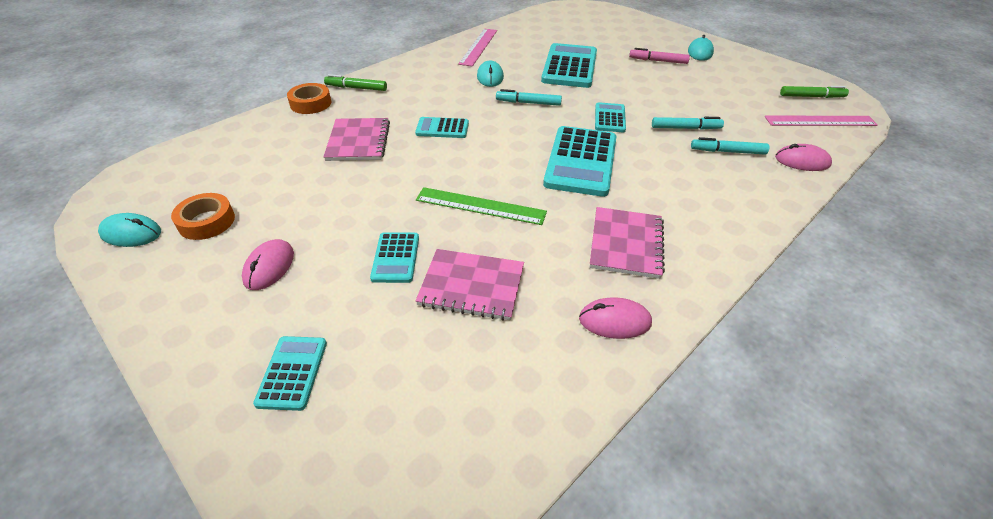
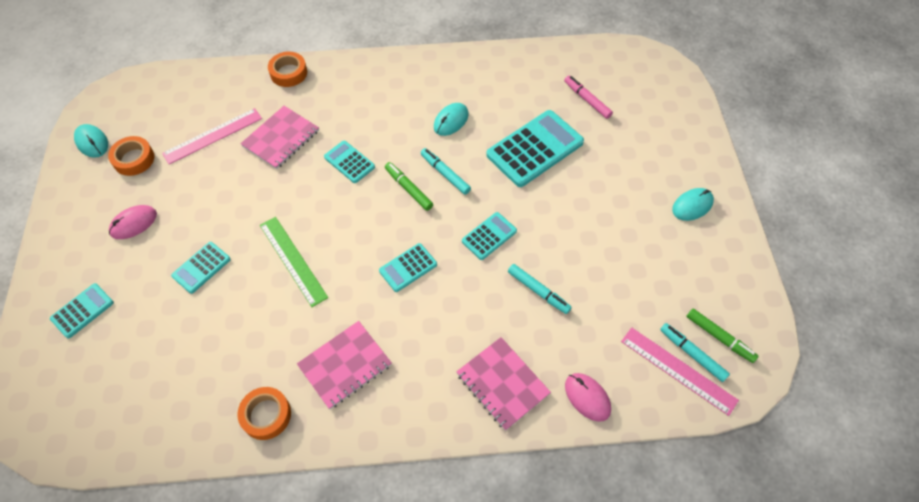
camera: 40 degrees right, 15 degrees up
(356, 88) = (336, 72): green marker -> green marker (408, 189)
(471, 286) = (219, 323): pink notebook -> pink notebook (502, 384)
(478, 46) = (486, 72): pink ruler -> pink ruler (213, 136)
(581, 161) = (408, 268): turquoise calculator -> turquoise calculator, size x0.53
(614, 321) = (266, 415): pink mouse -> orange tape
(658, 61) = (630, 191): pink marker -> pink marker (587, 100)
(727, 151) = (537, 341): turquoise marker -> turquoise marker (692, 354)

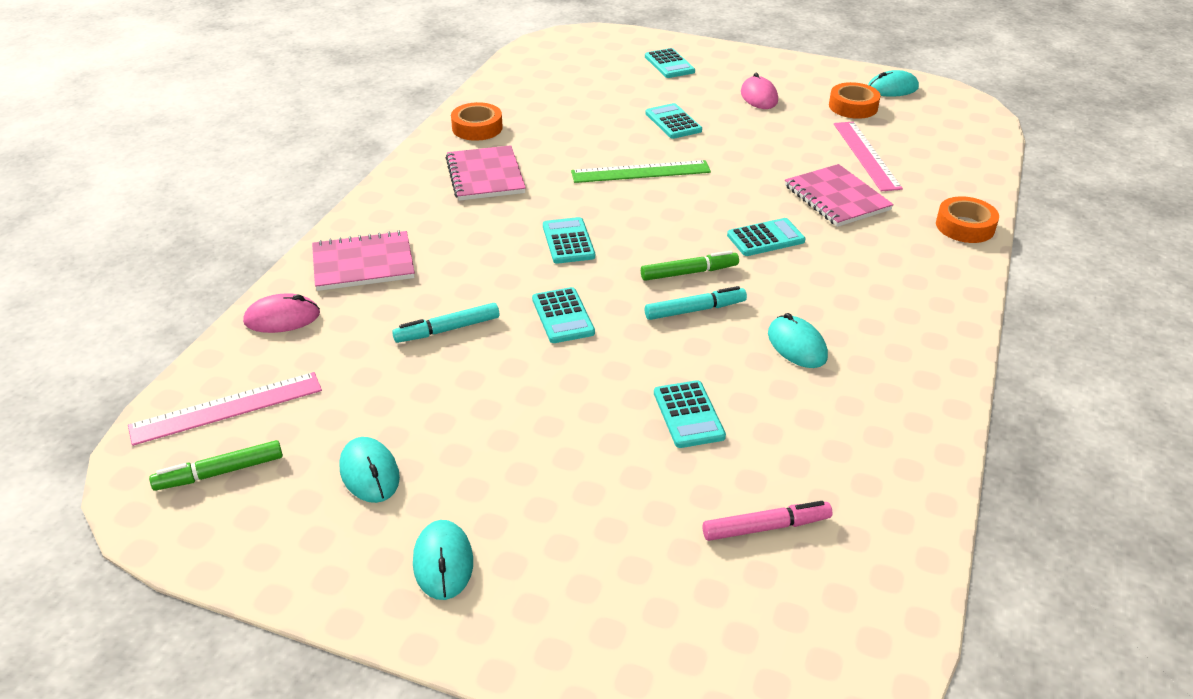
camera: 115 degrees right, 20 degrees down
(534, 149) = (688, 415): turquoise calculator -> turquoise calculator, size x0.53
(668, 265) = (369, 473): none -> turquoise mouse
(692, 354) = (230, 432): turquoise marker -> none

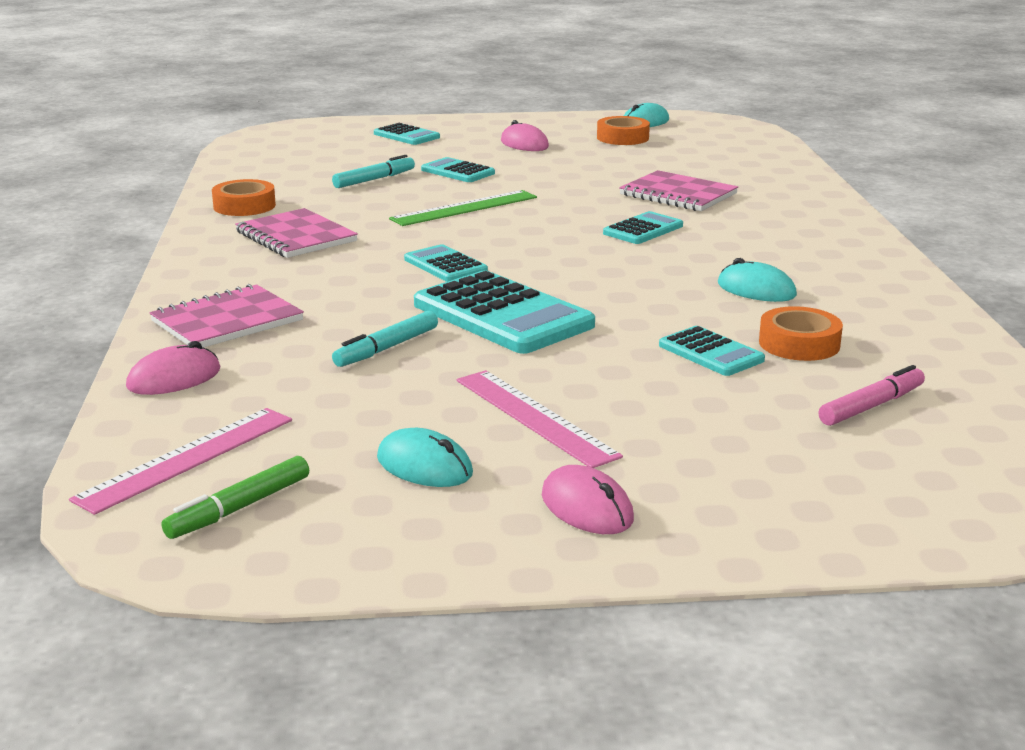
camera: 25 degrees left, 15 degrees down
(443, 562) = (587, 507): turquoise mouse -> pink mouse
(563, 316) = (503, 315): turquoise calculator -> turquoise calculator, size x1.88
(689, 272) = (596, 264): green marker -> none
(695, 310) = (632, 286): turquoise marker -> turquoise marker (374, 179)
(866, 155) = (672, 165): pink ruler -> pink ruler (535, 417)
(965, 226) = (812, 193): orange tape -> orange tape (799, 344)

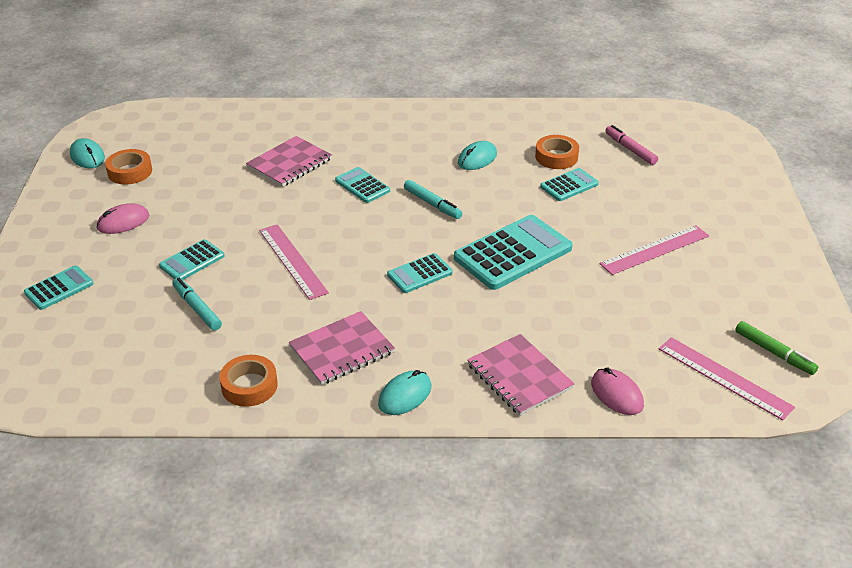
camera: 85 degrees left, 15 degrees up
(386, 348) = (565, 301): turquoise marker -> turquoise marker (432, 204)
(424, 466) = (716, 289): turquoise mouse -> turquoise mouse (405, 395)
(464, 208) = (292, 261): green ruler -> pink ruler
(587, 507) = (746, 240): pink mouse -> none

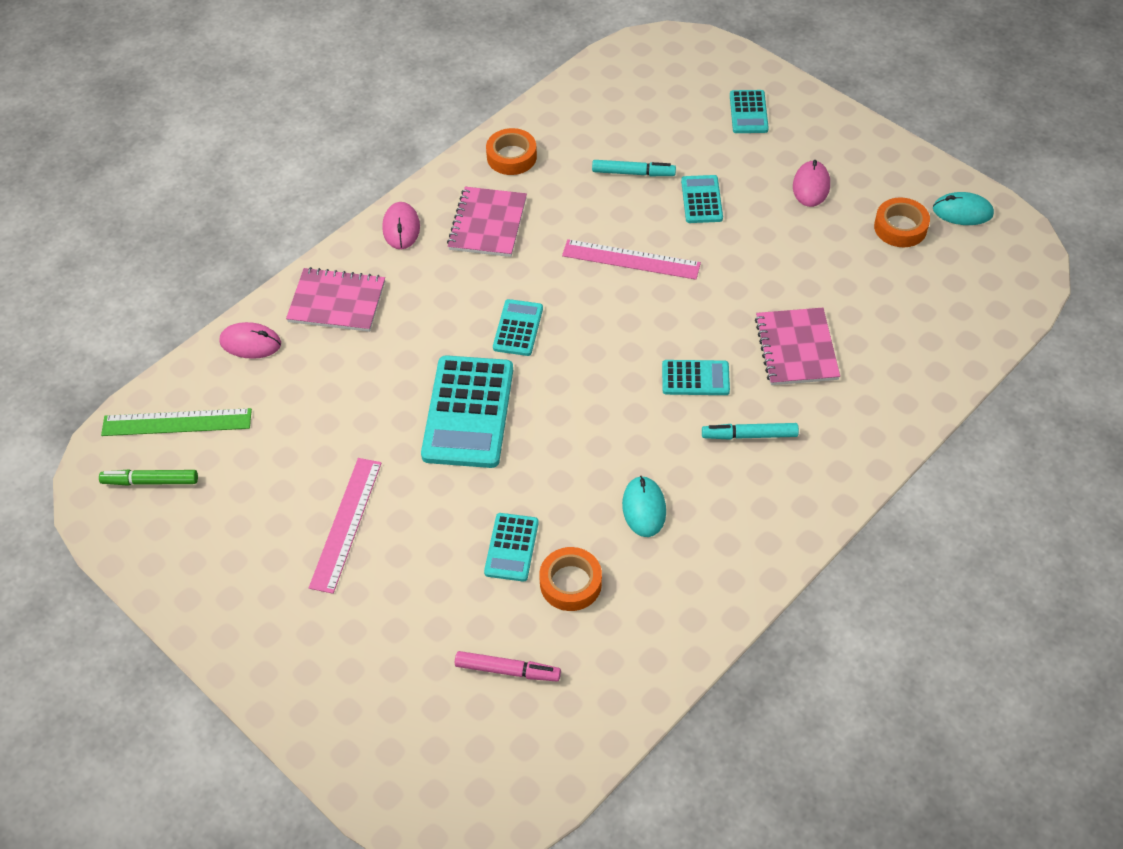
camera: 135 degrees right, 15 degrees up
(405, 395) = (401, 228): turquoise mouse -> pink mouse
(432, 204) = (606, 410): turquoise marker -> turquoise marker (749, 435)
(724, 378) = (177, 422): pink ruler -> green ruler

